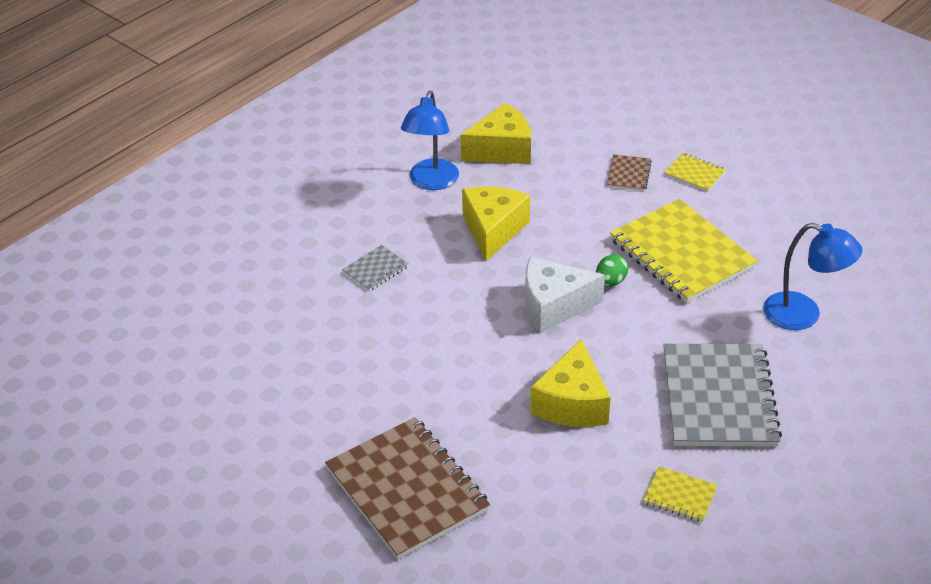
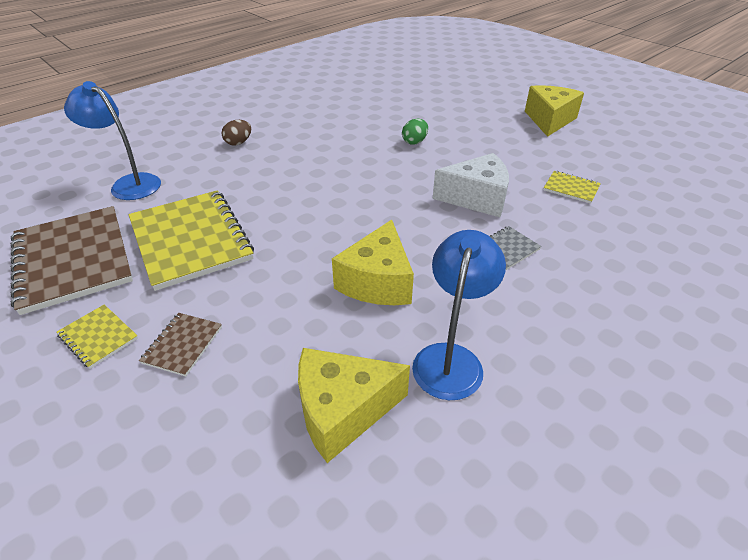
camera: 175 degrees left, 0 degrees up
(407, 489) = (459, 117): brown notebook -> brown notebook (73, 260)
(554, 306) = (335, 205): white cheese -> white cheese (476, 198)
(572, 403) = (343, 146): yellow cheese -> yellow cheese (549, 120)
(610, 282) = (275, 220): green egg -> green egg (414, 142)
(680, 496) = (294, 106): yellow notebook -> yellow notebook (571, 188)
(719, 398) = (238, 143): grey notebook -> brown egg

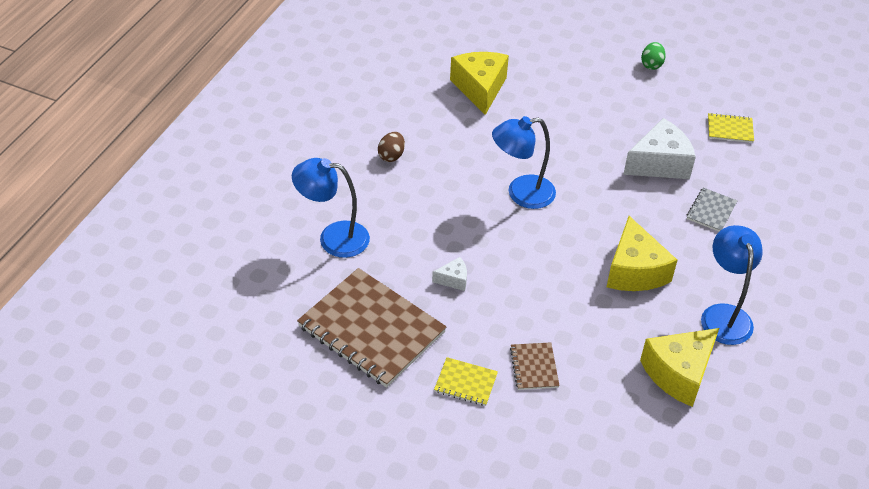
camera: 25 degrees left, 5 degrees up
(191, 240) = (453, 279): yellow notebook -> white cheese
(321, 191) = (521, 194): none -> blue lamp
(414, 142) = (563, 107): green egg -> green egg (651, 65)
(549, 120) = (670, 43): yellow cheese -> yellow cheese (480, 88)

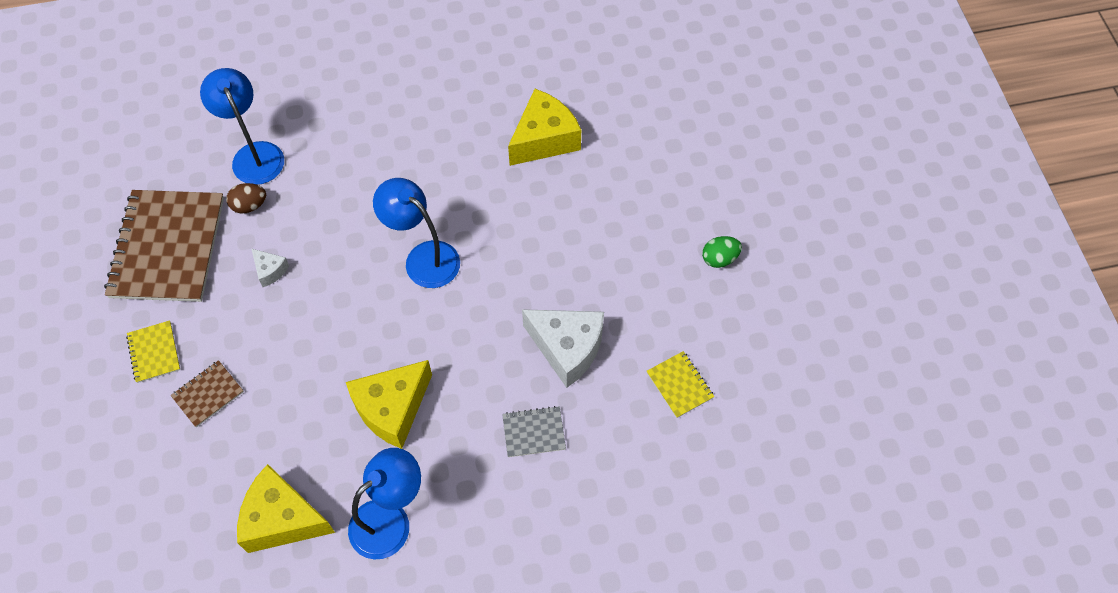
camera: 55 degrees right, 15 degrees up
(391, 156) = (391, 130): brown egg -> brown egg (249, 205)

